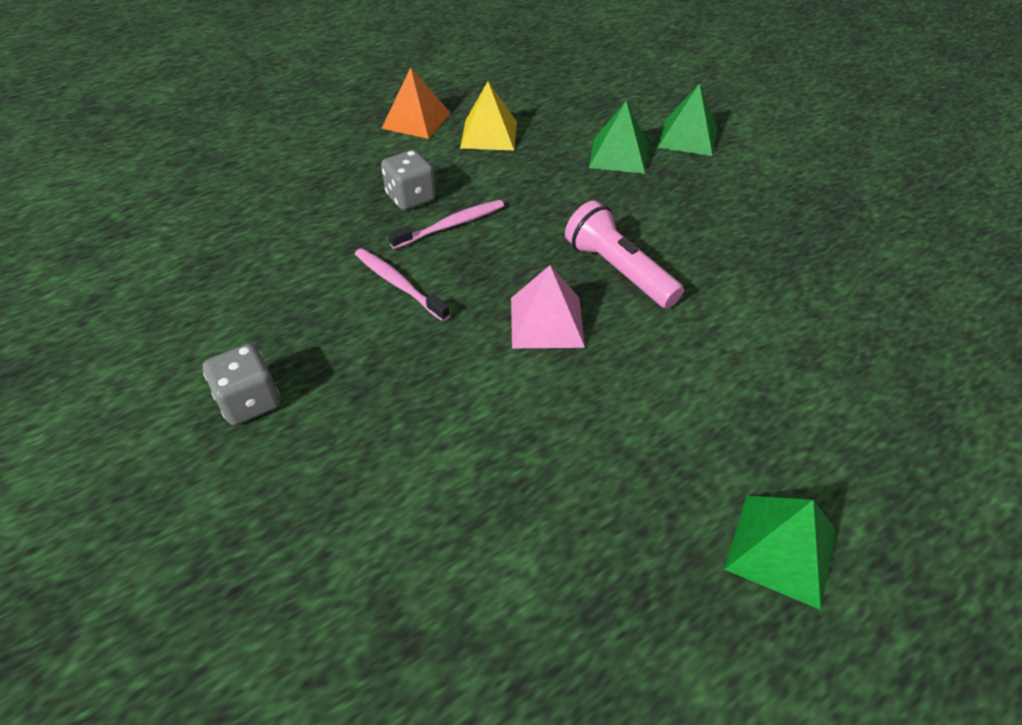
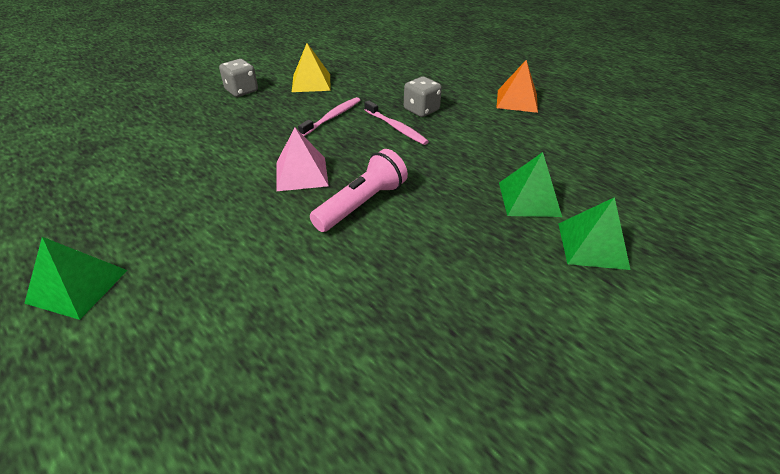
camera: 80 degrees right, 5 degrees down
(489, 134) = (518, 131): yellow pyramid -> yellow pyramid (311, 82)

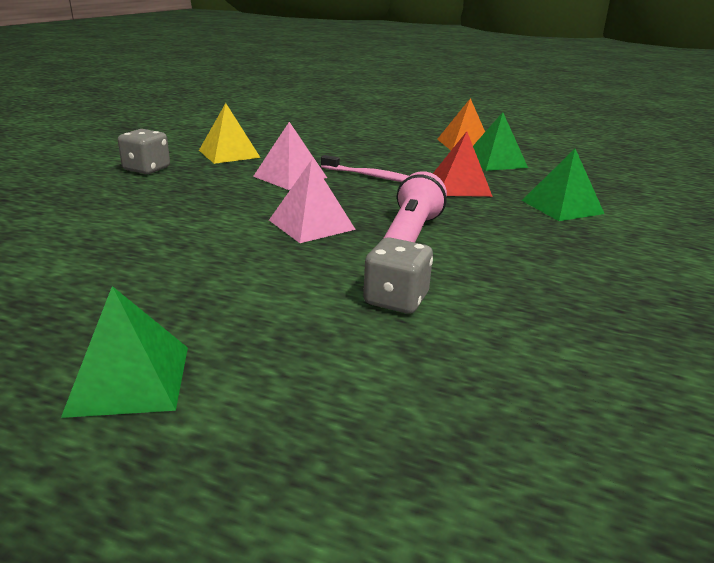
camera: 25 degrees left, 15 degrees down
(332, 117) = (290, 177): pink toothbrush -> pink pyramid
(421, 110) = (380, 161): grey dice -> grey dice (396, 300)
(459, 154) = (459, 186): none -> red pyramid
(592, 245) = (652, 227): green pyramid -> green pyramid (495, 162)

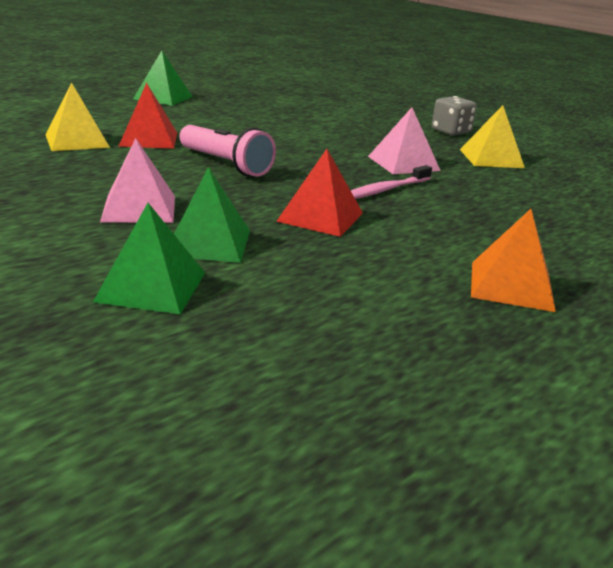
camera: 115 degrees right, 0 degrees up
(311, 224) = (283, 147): pink pyramid -> pink pyramid (139, 208)
(396, 300) = (149, 139): grey dice -> red pyramid
(481, 345) = (77, 141): none -> yellow pyramid
(495, 162) = (404, 273): green pyramid -> green pyramid (152, 286)

